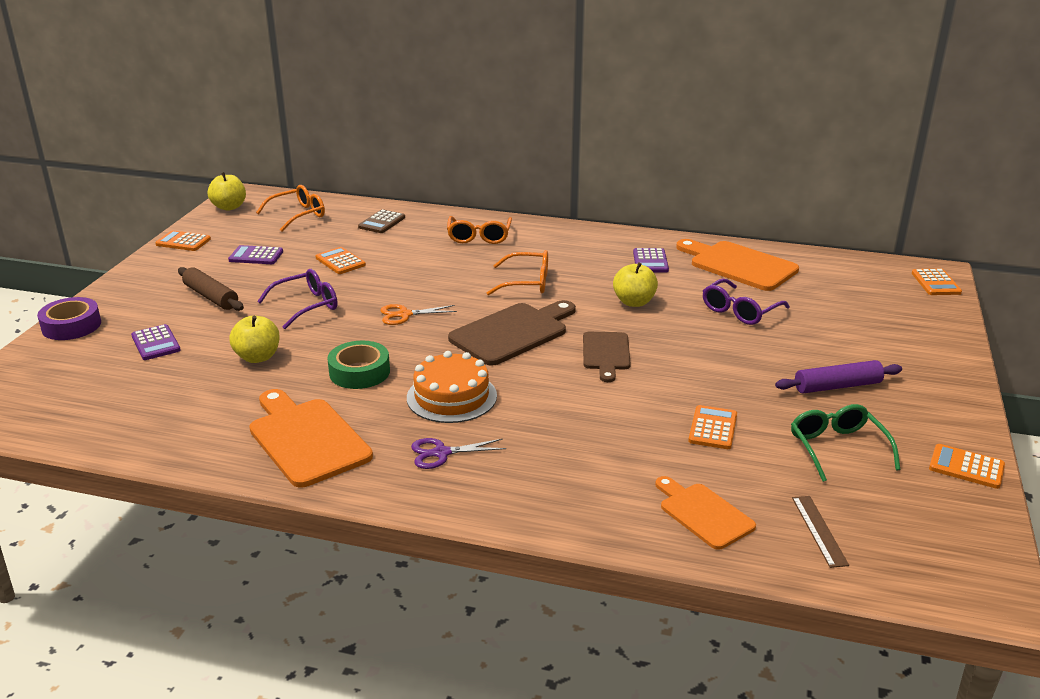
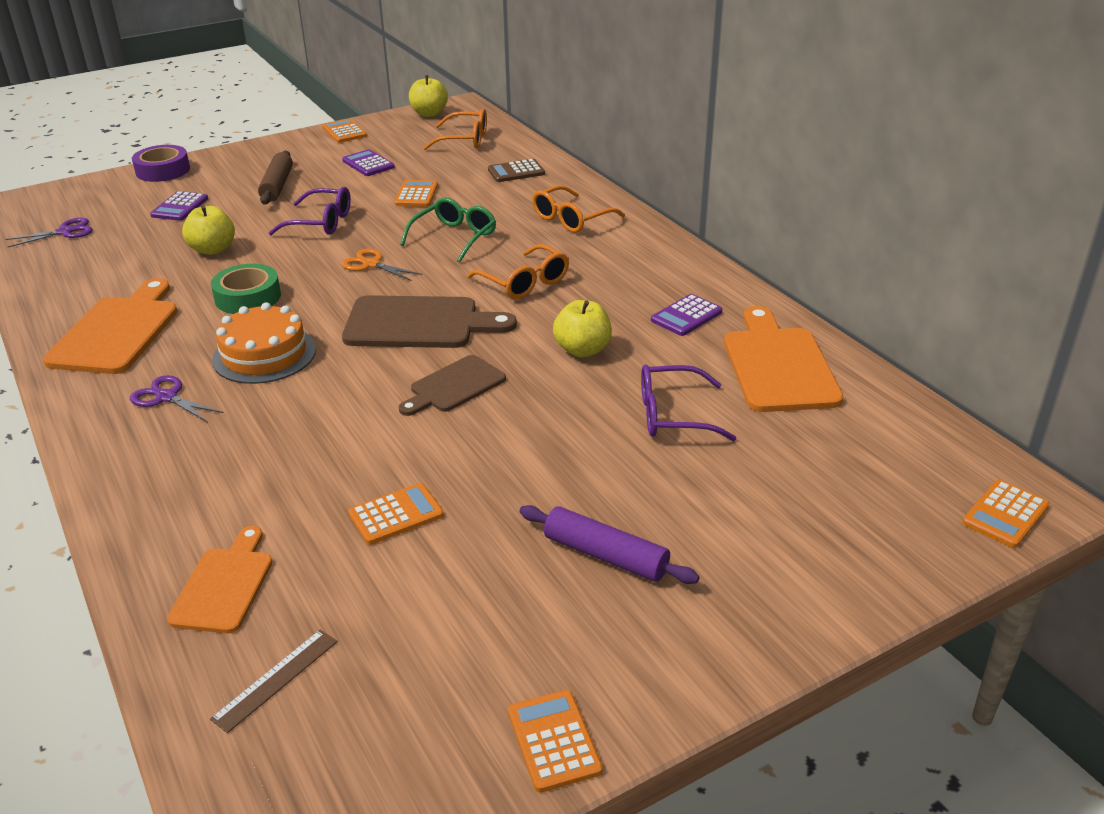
camera: 45 degrees right, 5 degrees up
(83, 403) = (65, 232): none -> purple scissors
(838, 449) = (464, 618): green glasses -> green glasses (454, 238)

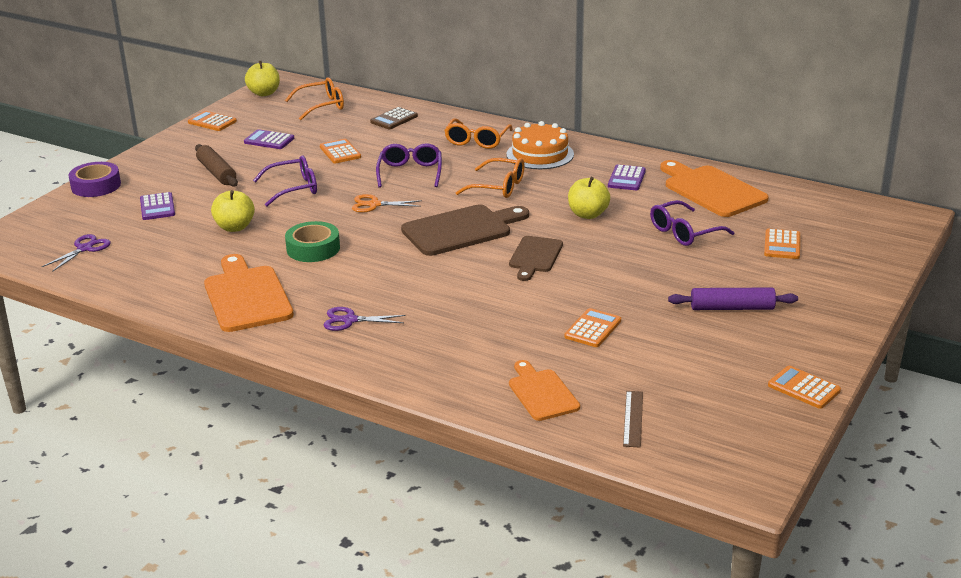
camera: 30 degrees left, 5 degrees down
(264, 354) = (380, 277): orange cake -> orange cake (540, 154)
(454, 238) = (410, 173): green glasses -> purple glasses
(1005, 515) = (901, 226): orange calculator -> orange calculator (782, 245)

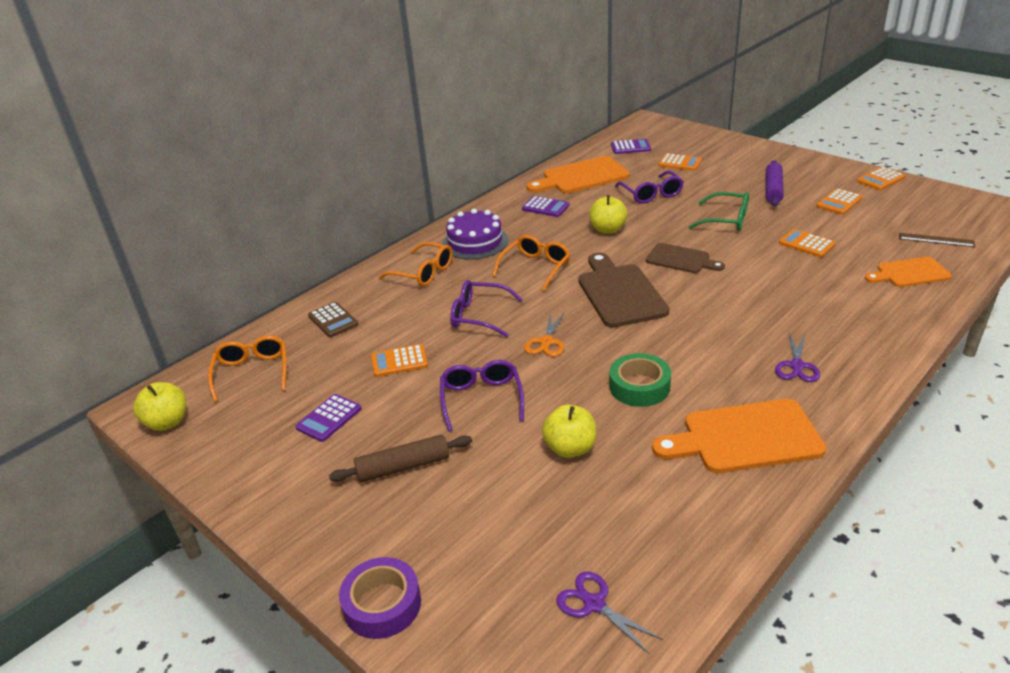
camera: 75 degrees left, 5 degrees up
(157, 207) = (486, 525): purple calculator -> purple calculator (630, 147)
(212, 122) = (229, 474): orange calculator -> orange calculator (839, 202)
(540, 154) = (475, 242): orange cake -> purple cake
(636, 279) = (726, 220): none -> green glasses

